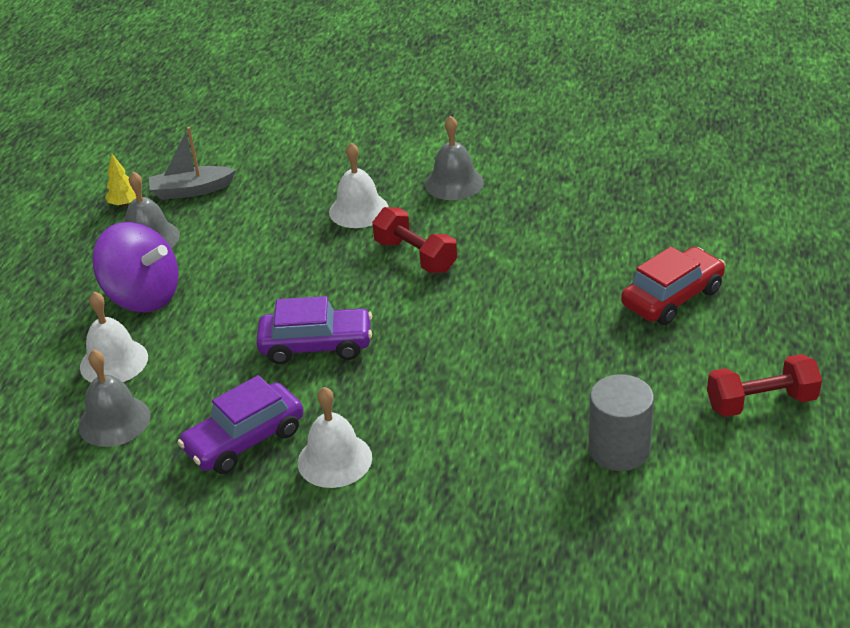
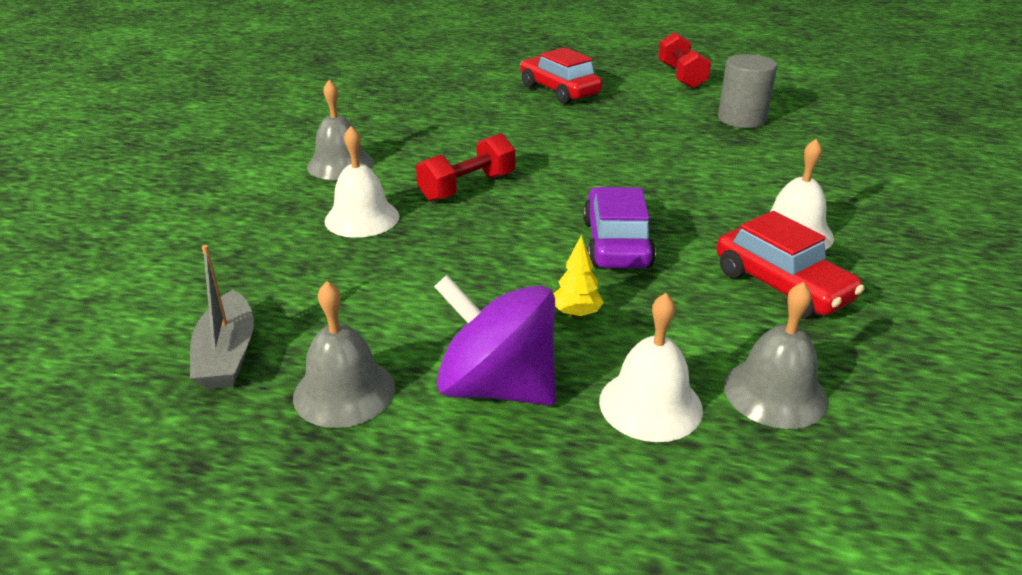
camera: 90 degrees left, 5 degrees down
(124, 204) = (220, 431): yellow tree -> yellow tree (576, 314)
(143, 296) = (497, 387): purple spinning top -> purple spinning top turned 90 degrees counterclockwise
(244, 440) = (781, 286): purple car -> red car

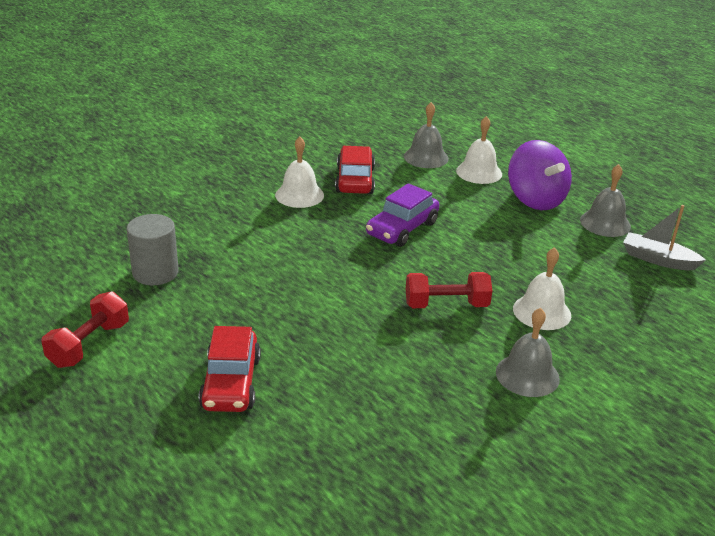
camera: 145 degrees left, 0 degrees up
(227, 354) = (658, 259): grey boat -> grey boat turned 90 degrees counterclockwise
(576, 314) = (468, 209): yellow tree -> none

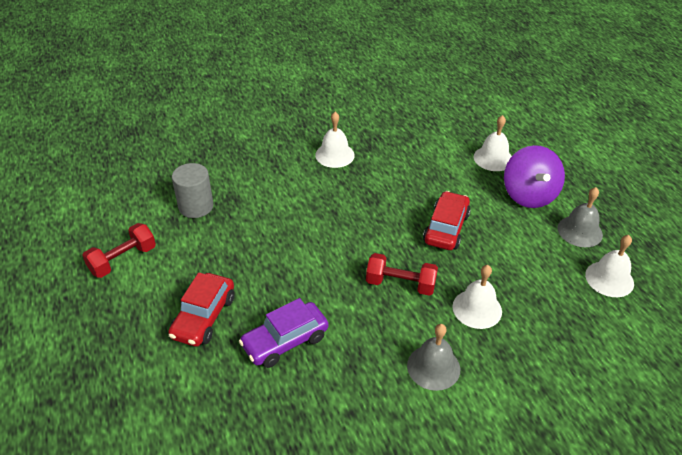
camera: 20 degrees right, 10 degrees up
(355, 180) = (385, 148): red car -> red car (446, 228)
(402, 229) = (400, 203): purple car -> purple car (285, 341)
(426, 157) = (455, 135): grey bell -> none
(658, 259) = (609, 279): grey boat -> white bell

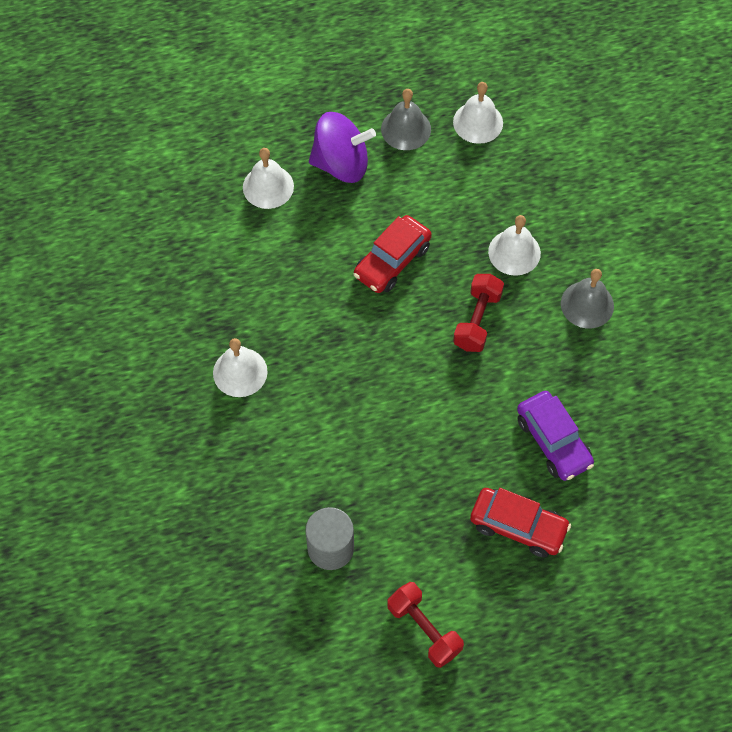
camera: 85 degrees left, 20 degrees up
(446, 228) = (392, 261): red car -> red car turned 75 degrees counterclockwise

